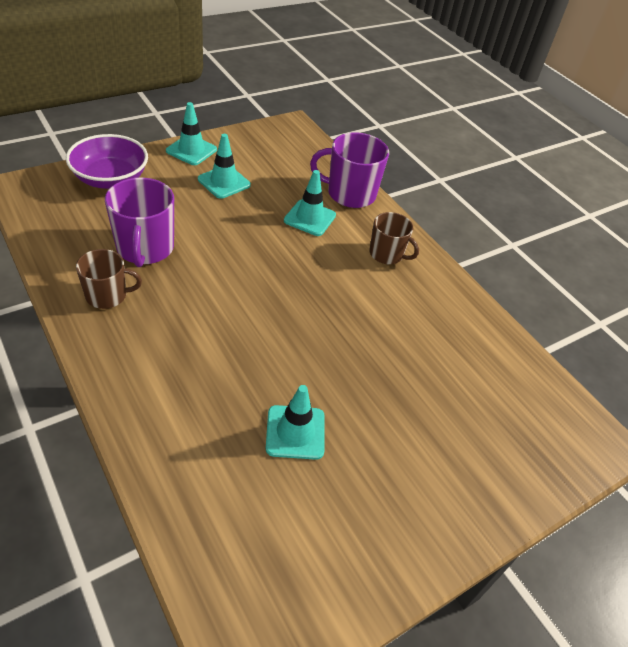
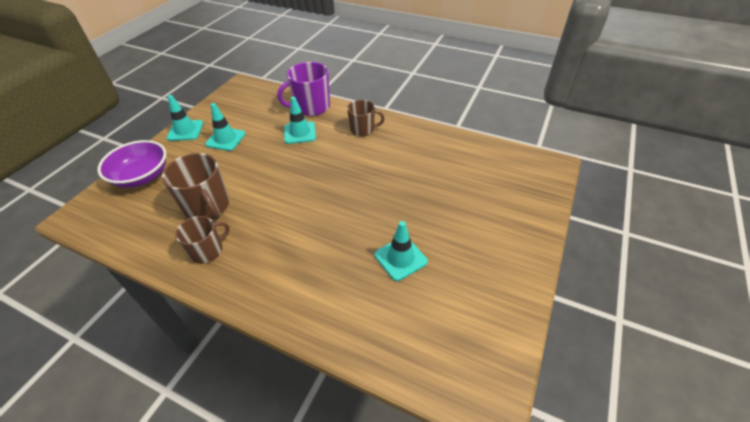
camera: 25 degrees left, 0 degrees up
(145, 248) = (208, 207): purple mug -> brown mug

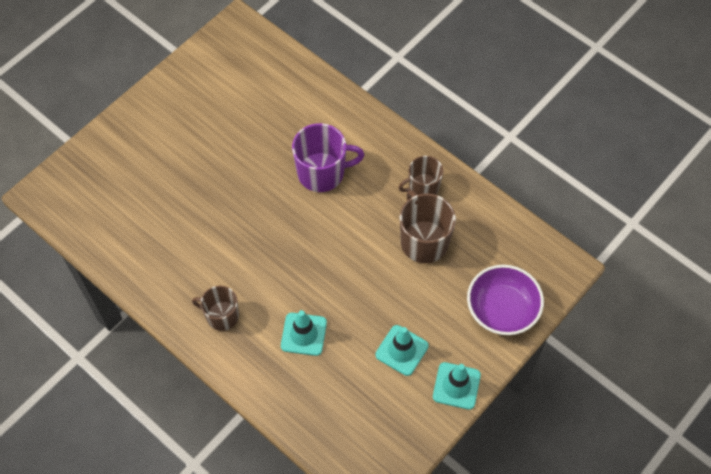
camera: 165 degrees left, 15 degrees up
(311, 107) = (275, 387): purple mug -> purple mug (322, 172)
(400, 258) = (251, 133): turquoise traffic cone -> none

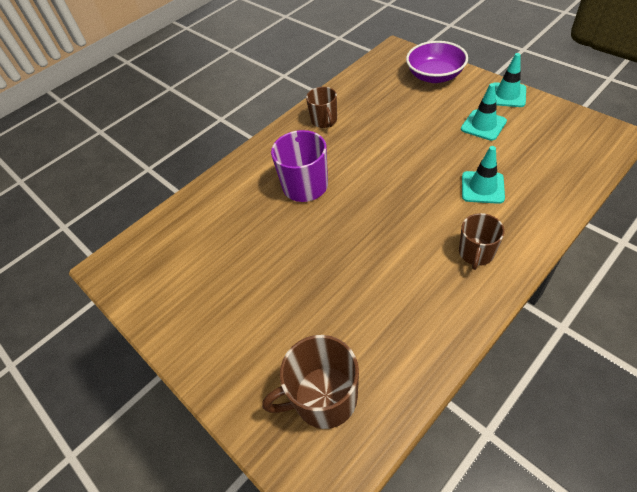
camera: 80 degrees left, 10 degrees down
(423, 241) = (376, 118): brown mug -> brown mug (323, 398)

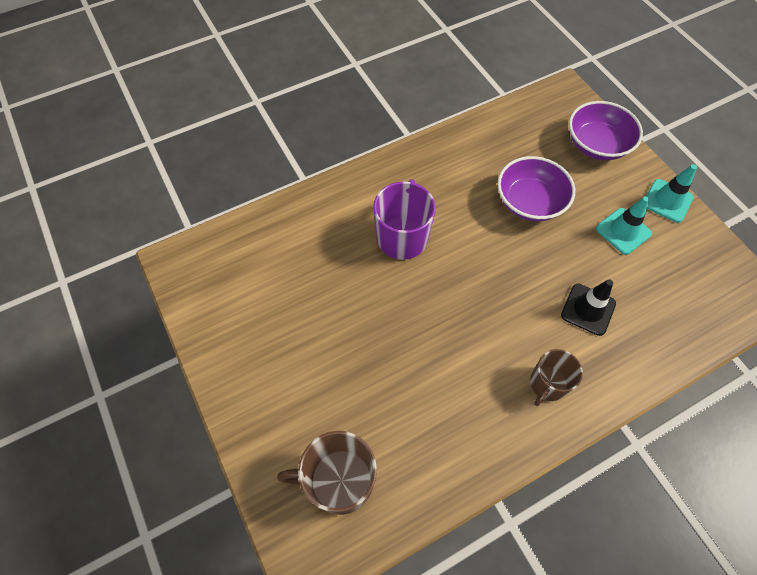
camera: 10 degrees right, 10 degrees up
(324, 120) = (451, 161): brown mug -> none
(400, 128) = (530, 202): none -> purple bowl
(482, 187) = (588, 309): turquoise traffic cone -> black traffic cone

